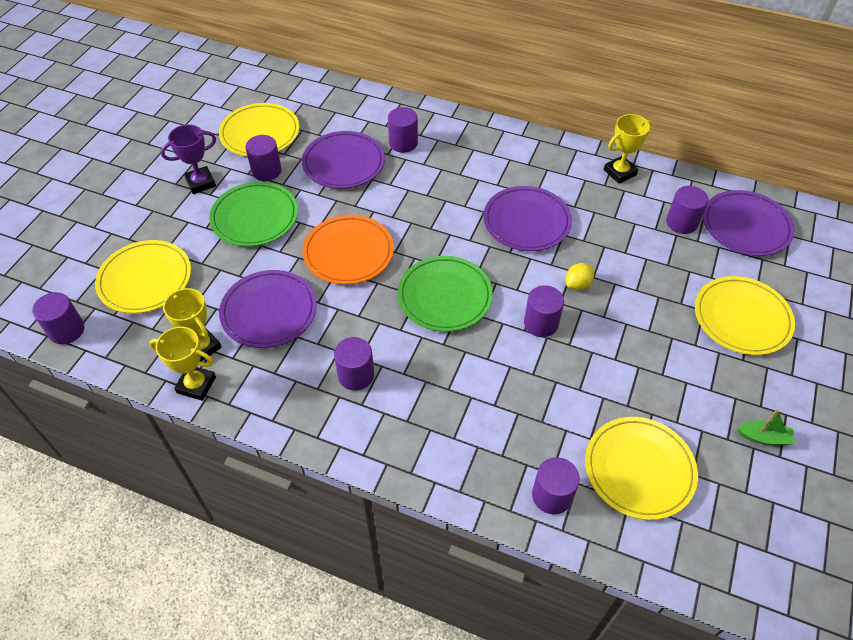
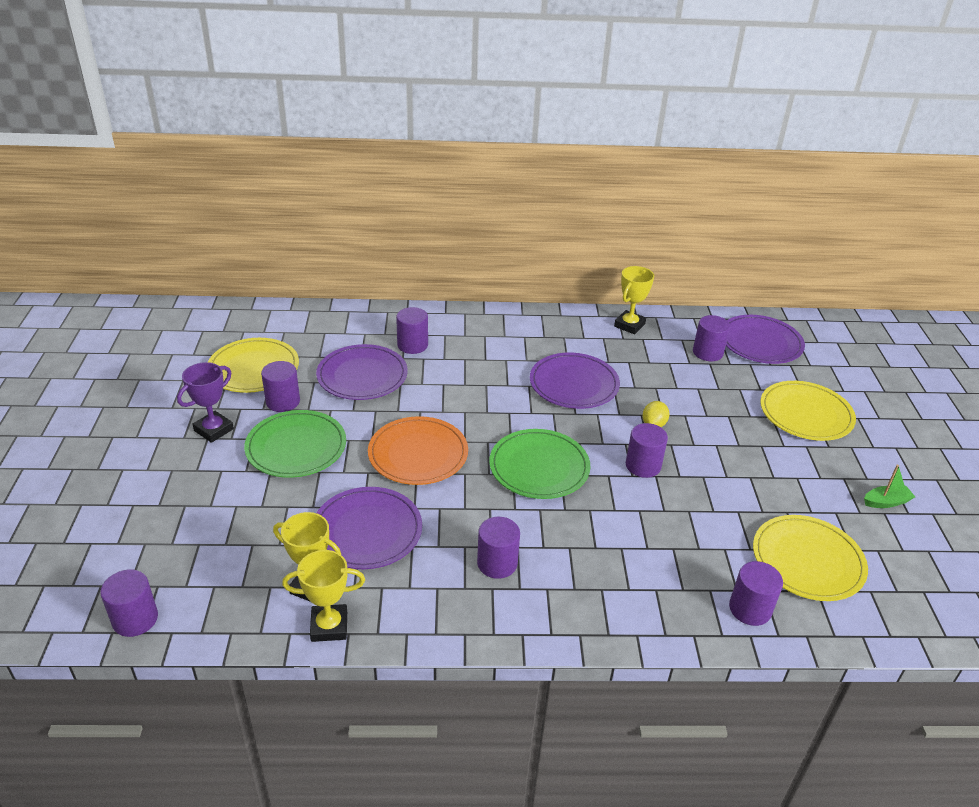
camera: 25 degrees left, 15 degrees down
(145, 279) = (204, 539): yellow plate -> none

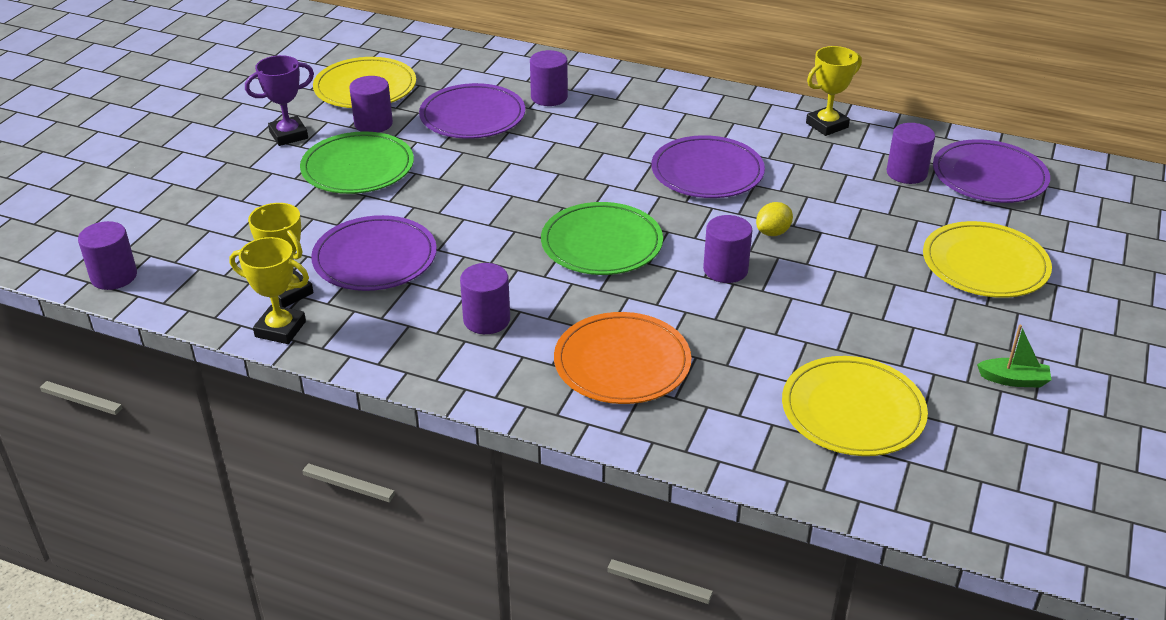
camera: 25 degrees right, 0 degrees up
(418, 454) = (478, 201): orange plate -> orange plate (622, 363)
(750, 609) = (739, 436): purple cylinder -> none

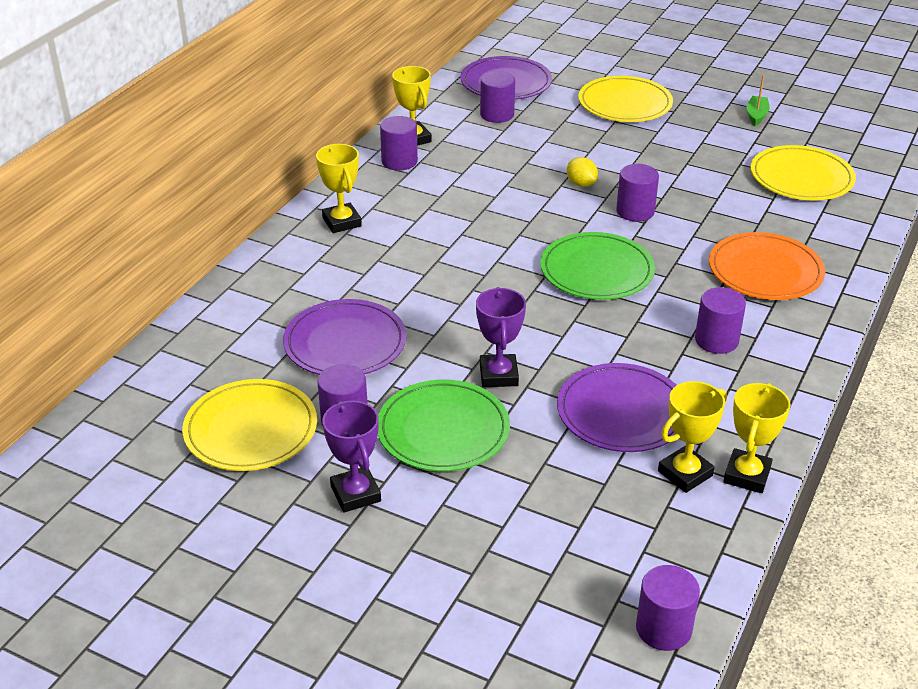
camera: 85 degrees left, 0 degrees up
(429, 191) = (498, 375): none -> purple trophy
(549, 97) = (317, 288): purple cylinder -> purple cylinder (399, 161)
(656, 99) = (342, 222): none -> yellow trophy
(707, 172) = (482, 206): purple plate -> none

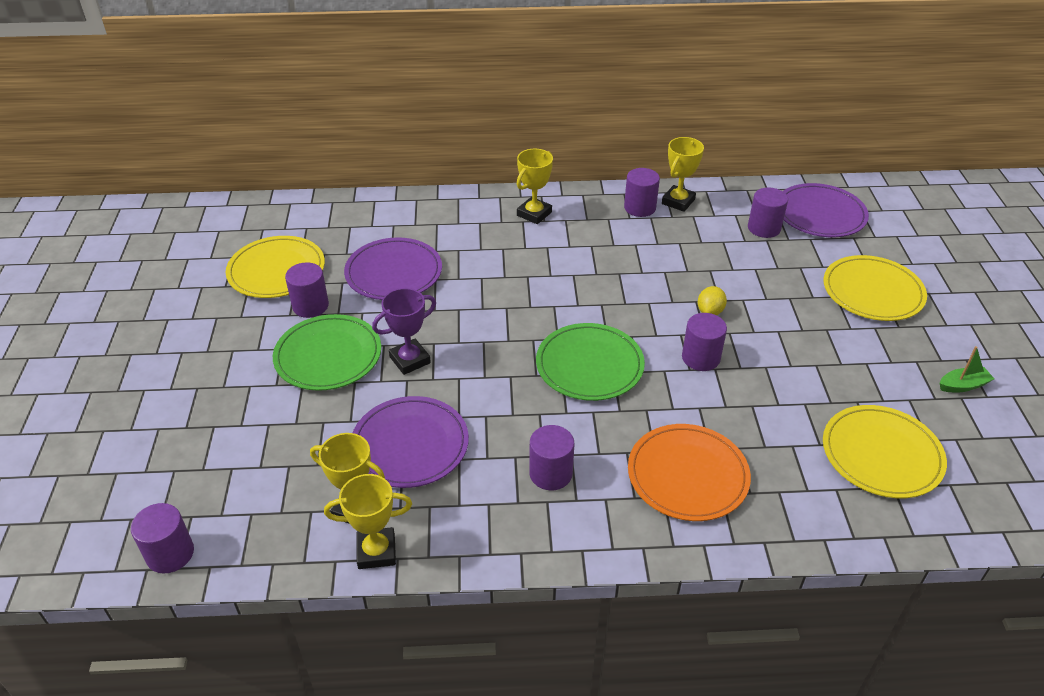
camera: 60 degrees right, 5 degrees up
(355, 494) = (238, 341): purple trophy -> none

